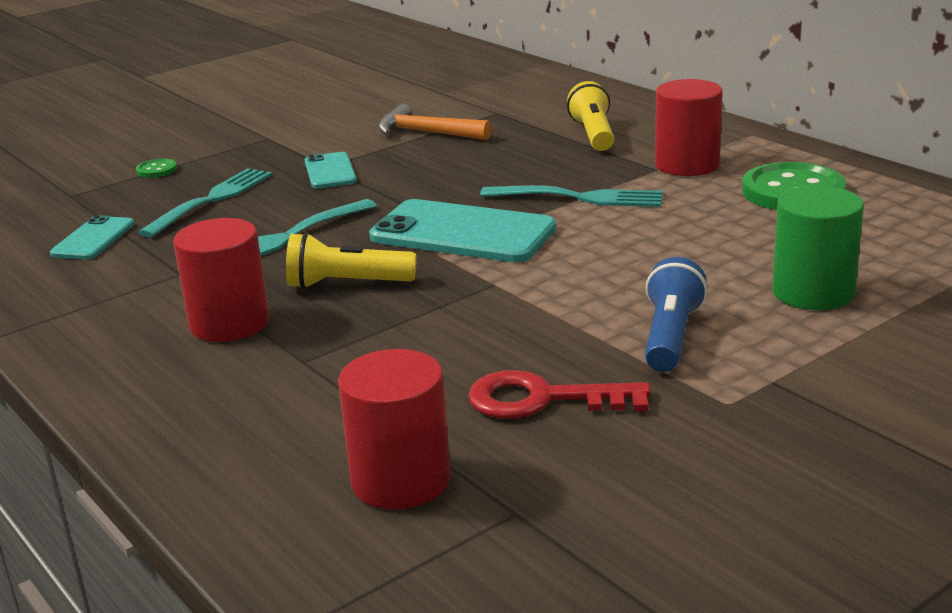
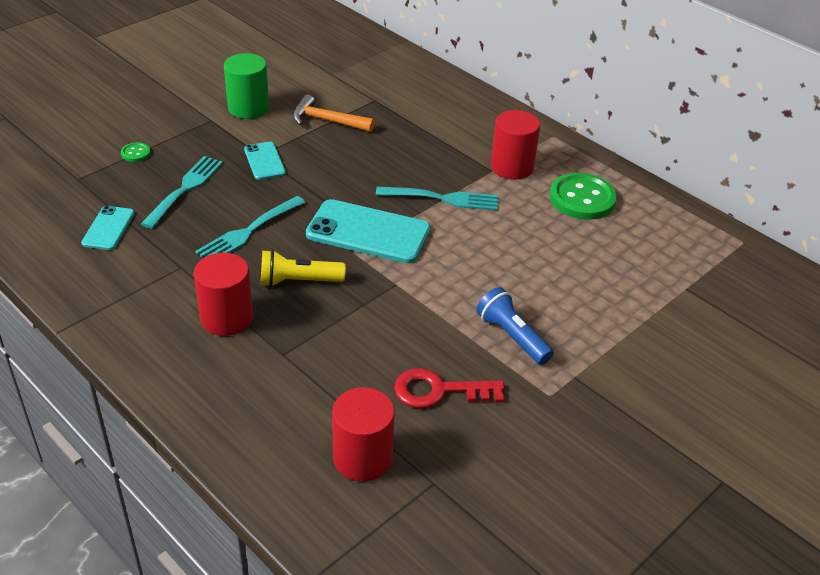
camera: 10 degrees left, 15 degrees up
(593, 135) = (445, 130): yellow flashlight -> none
(670, 336) = (512, 336): blue flashlight -> blue flashlight turned 45 degrees counterclockwise
(813, 292) = (597, 298): green cylinder -> green cylinder (248, 108)

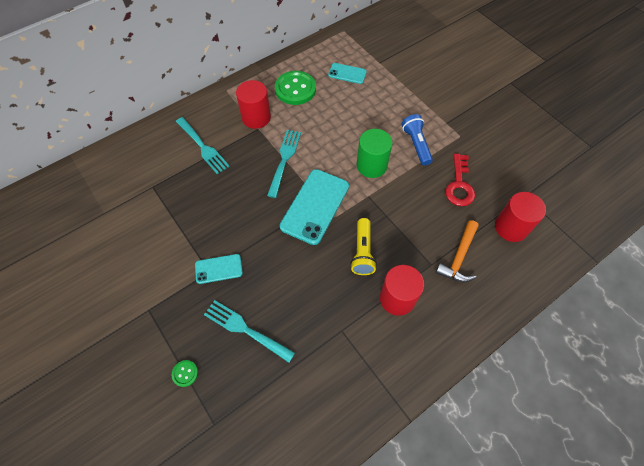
camera: 80 degrees left, 20 degrees up
(108, 228) = (289, 389): turquoise phone -> turquoise phone (347, 73)
(248, 108) = (138, 279): green cylinder -> green cylinder (371, 165)
(248, 231) = (305, 282): turquoise fork -> turquoise fork (203, 147)
(327, 121) = (173, 221): orange hammer -> orange hammer (459, 257)
(512, 336) = (416, 144): blue flashlight -> blue flashlight turned 105 degrees clockwise

